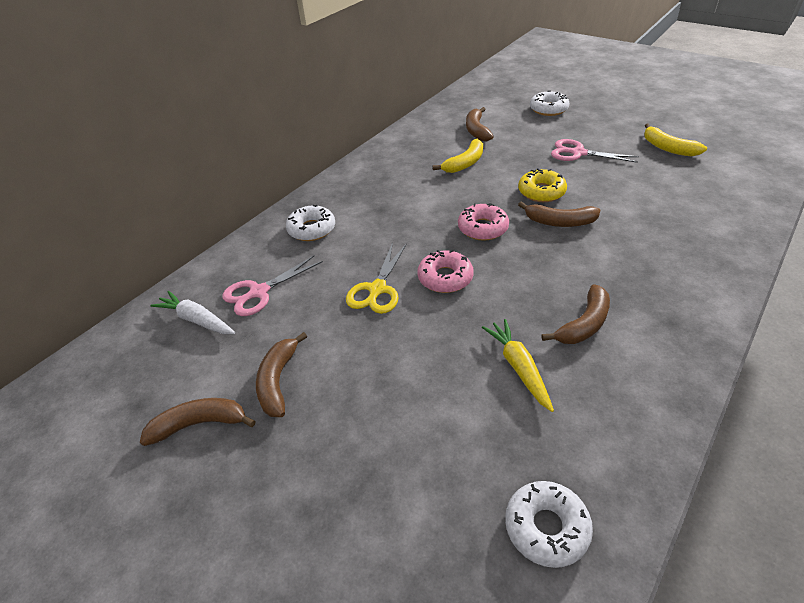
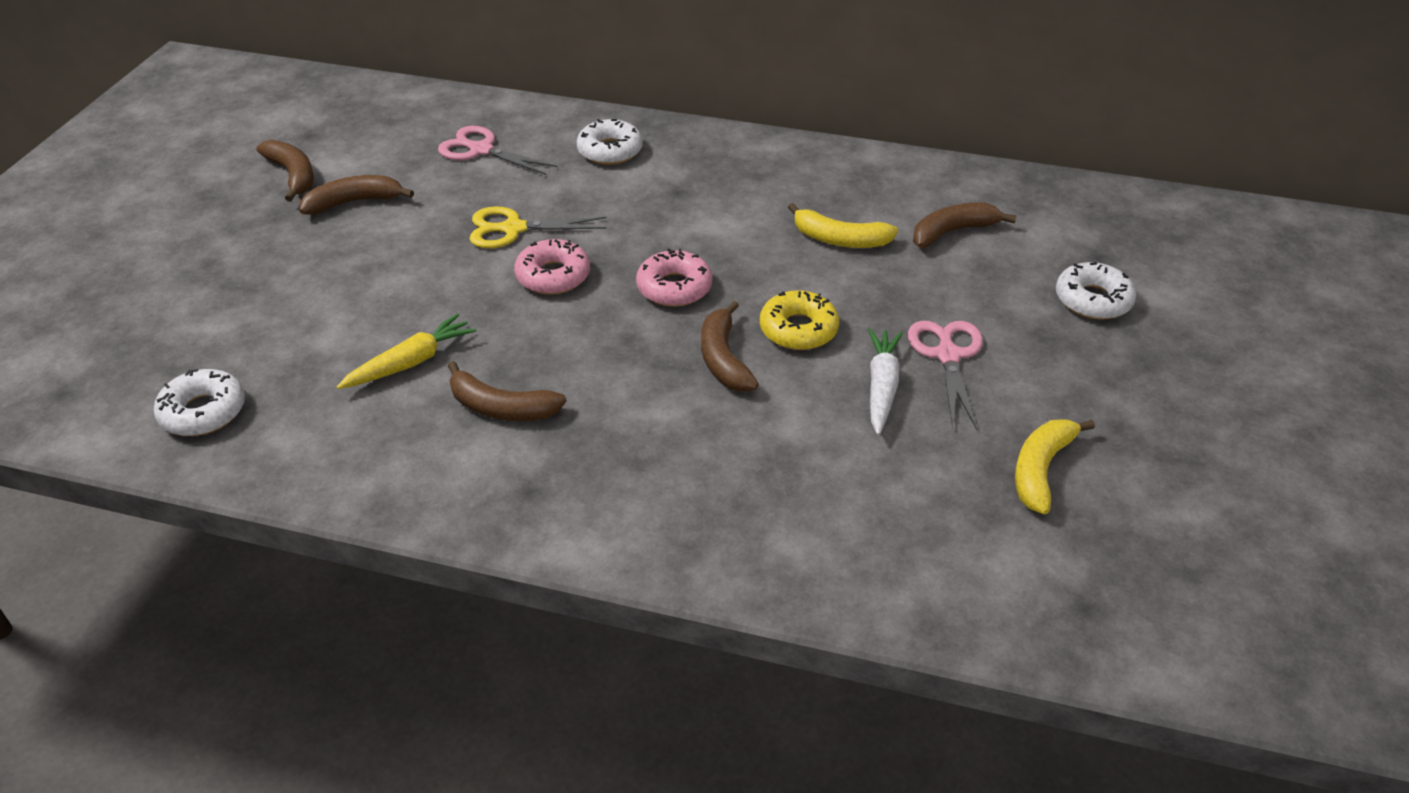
camera: 65 degrees right, 0 degrees up
(197, 320) = (426, 126): white carrot -> white carrot (881, 387)

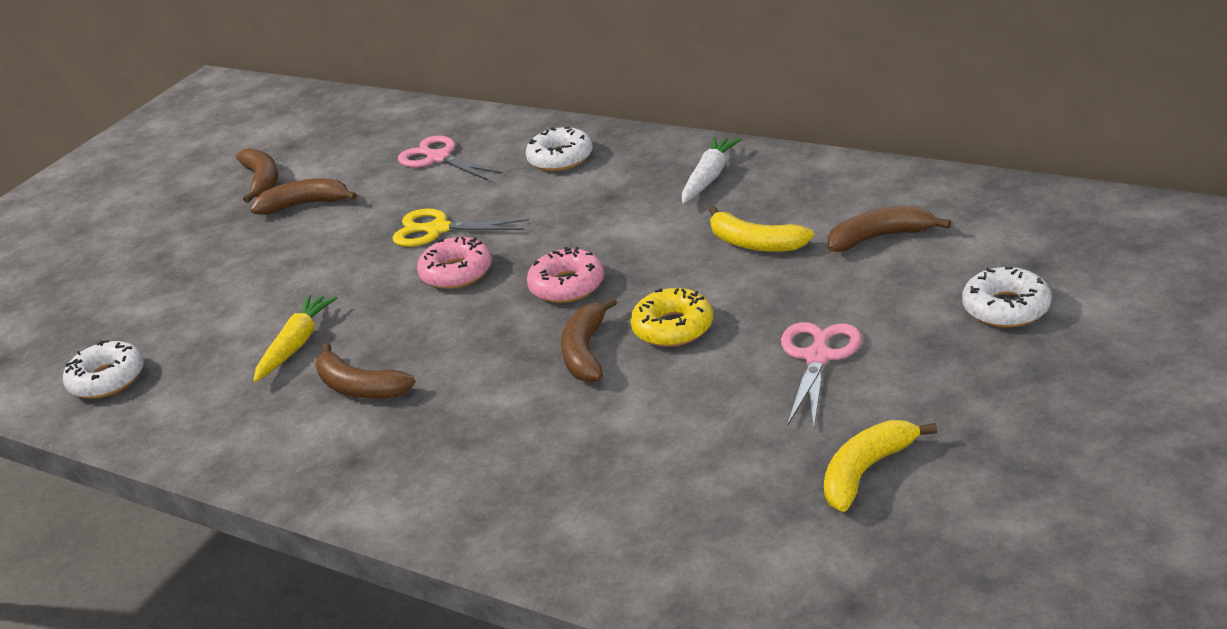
camera: 20 degrees right, 10 degrees down
(410, 362) = (296, 345): yellow carrot -> yellow carrot turned 45 degrees counterclockwise
(881, 387) = (733, 384): white carrot -> white carrot (709, 177)

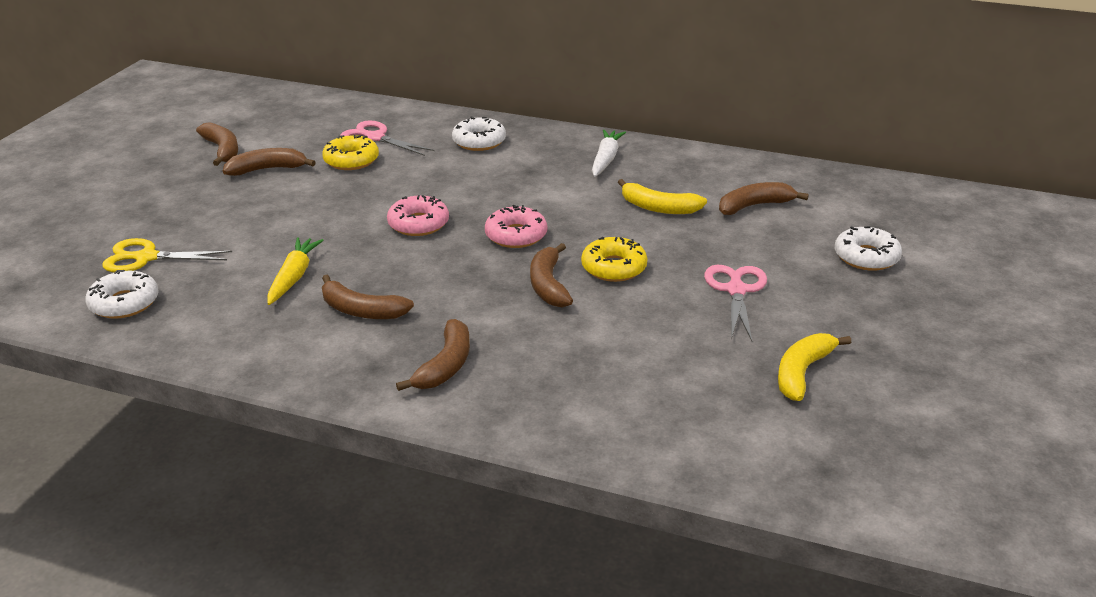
camera: 15 degrees left, 0 degrees up
(403, 189) = (351, 160): none -> yellow donut
(434, 459) = (445, 365): none -> brown banana
(438, 229) = (392, 191): yellow scissors -> yellow scissors (147, 257)

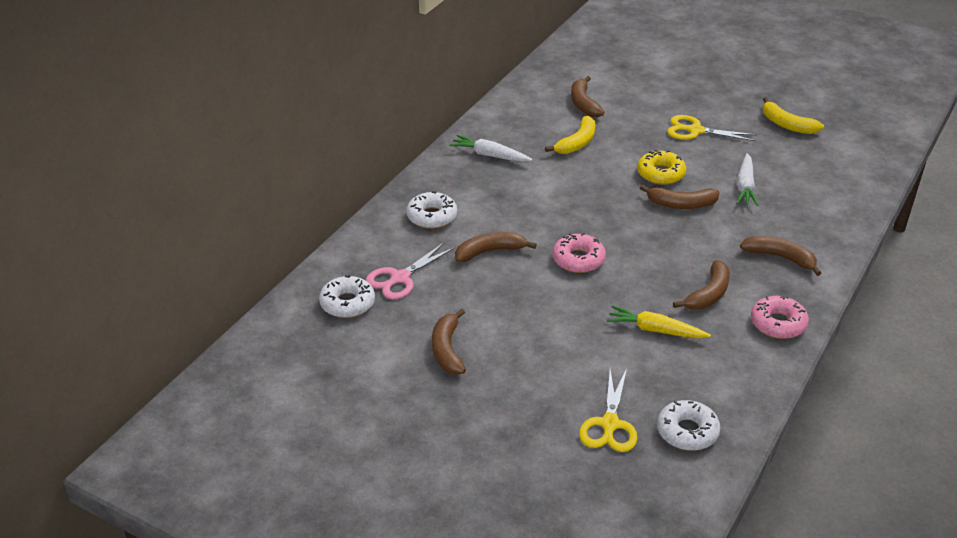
camera: 80 degrees left, 5 degrees up
(222, 150) = (390, 384): brown banana -> brown banana (490, 252)
(351, 160) = (445, 294): yellow donut -> none
(516, 235) = (607, 212): pink donut -> pink donut (778, 323)
(610, 334) = (745, 186): none -> white carrot
(736, 290) = (695, 131): pink scissors -> yellow scissors
(866, 257) = (660, 77): white donut -> white donut (347, 303)

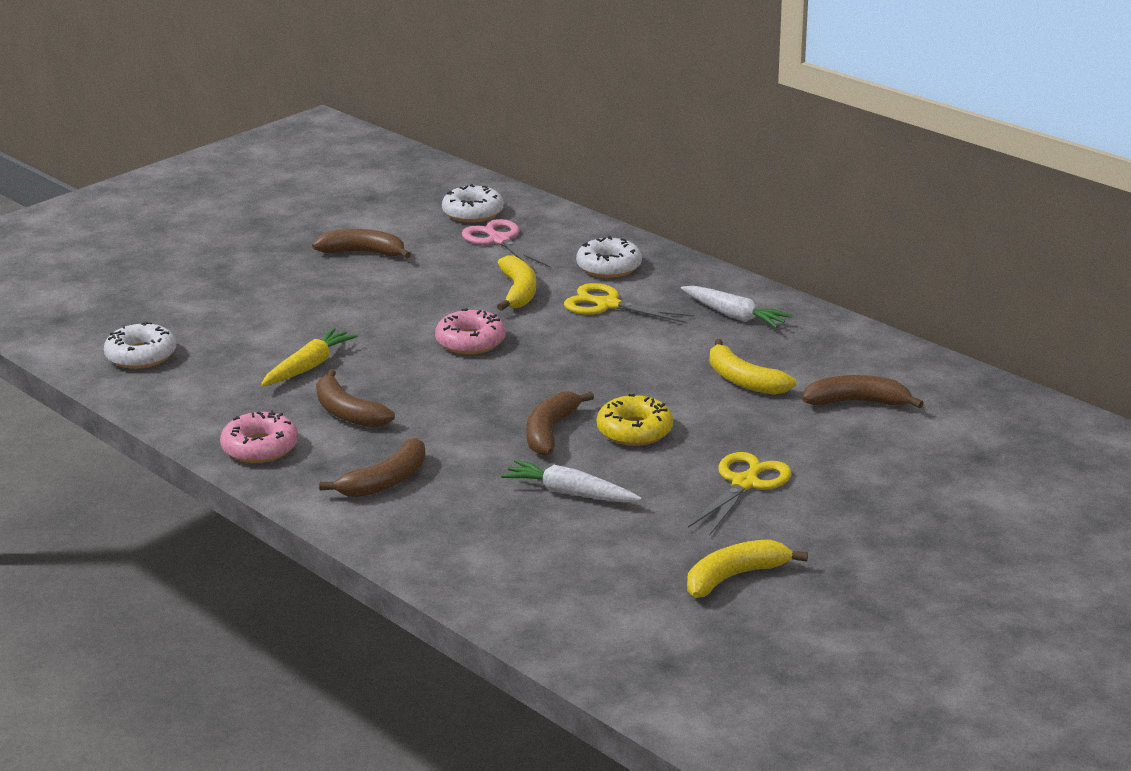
camera: 105 degrees right, 10 degrees down
(490, 155) = (734, 315): white carrot -> white carrot turned 90 degrees clockwise
(490, 252) = (518, 292): brown banana -> yellow banana
(609, 424) = (188, 318): yellow scissors -> yellow scissors (608, 305)

